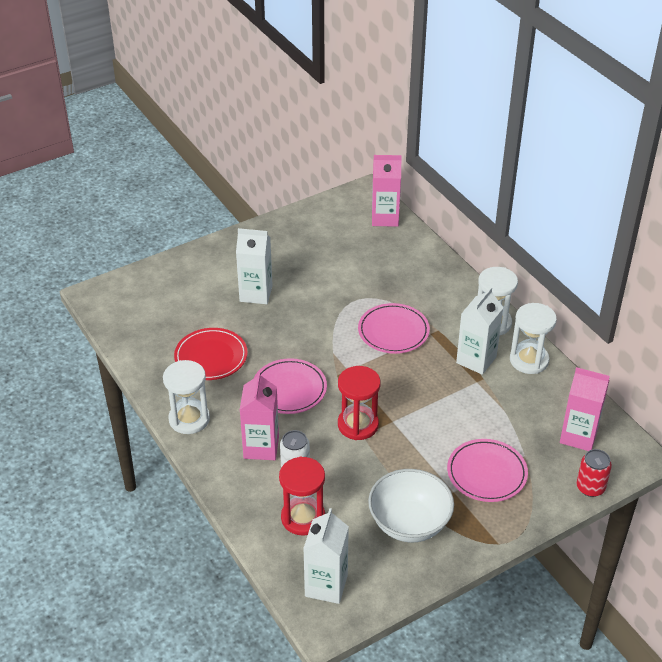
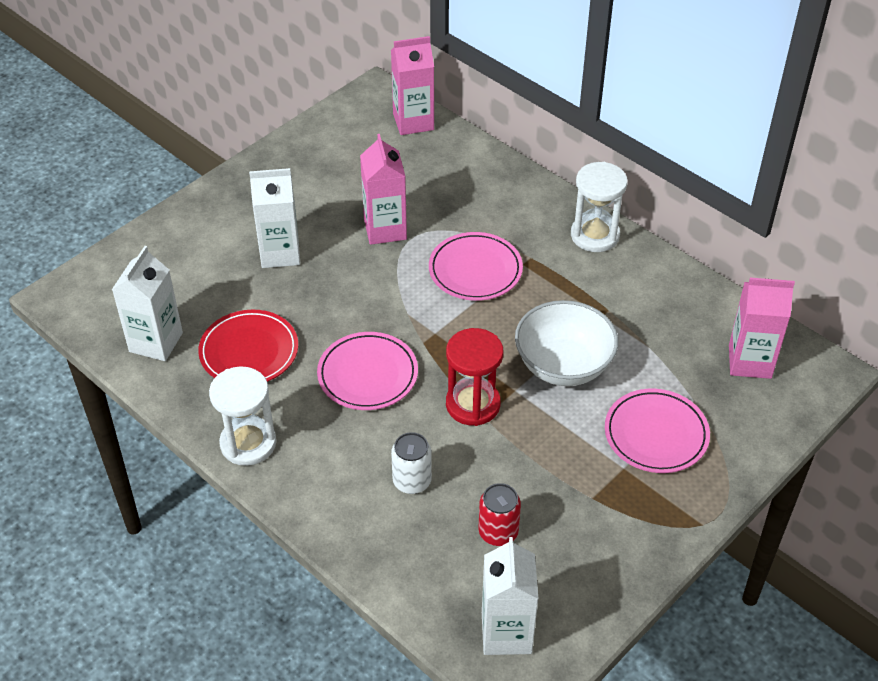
camera: 15 degrees left, 5 degrees up
(261, 447) = (357, 462): pink carton -> pink carton (385, 229)
(303, 518) = (445, 547): red hourglass -> none
(409, 523) = (583, 523): white bowl -> white bowl (563, 365)
(476, 360) = (591, 287): white carton -> white carton (156, 342)
(529, 360) = (656, 275): white hourglass -> none
(590, 487) = (787, 425): red can -> red can (498, 532)

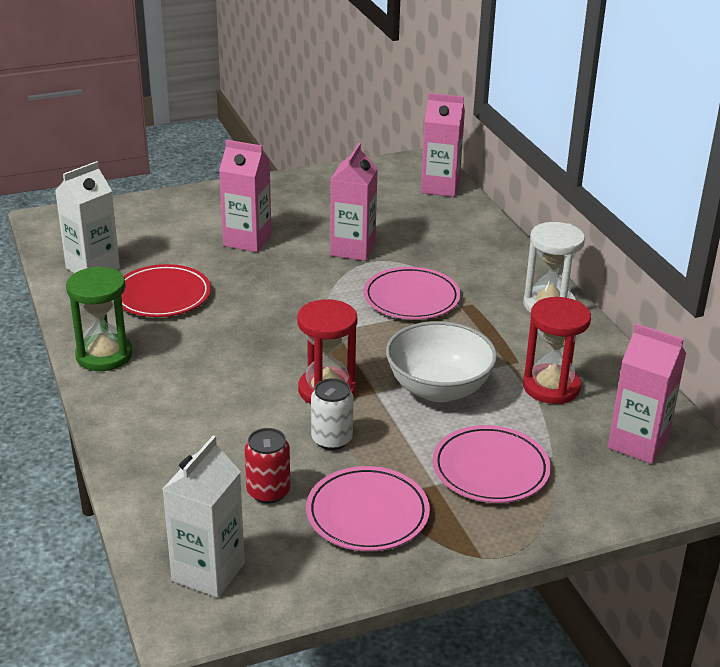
camera: 25 degrees right, 15 degrees down
(248, 443) = (104, 355): white hourglass -> green hourglass
(280, 253) = (247, 241): white carton -> pink carton
(367, 374) = (249, 341): pink plate -> pink plate (367, 513)
(412, 481) = (221, 427): white can -> white can (332, 439)
(650, 328) = (551, 387): none -> red hourglass

